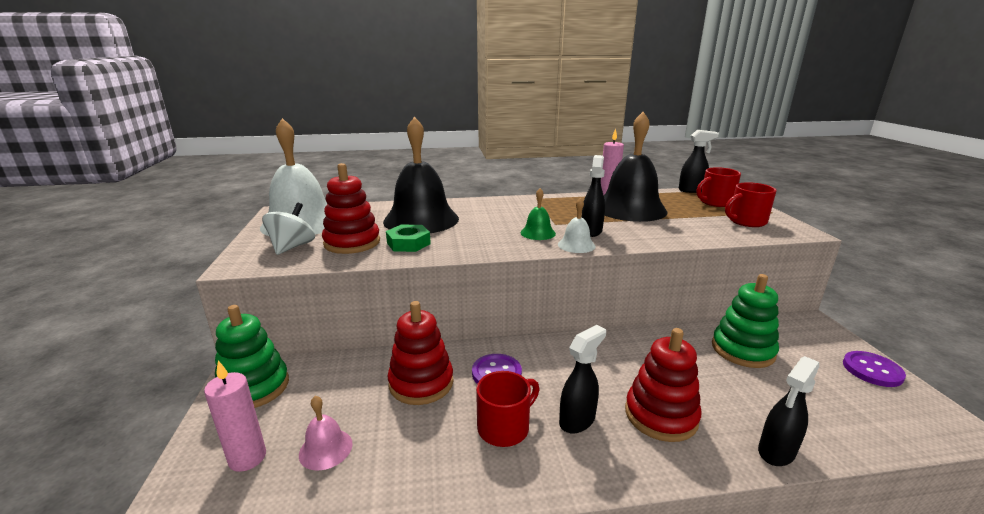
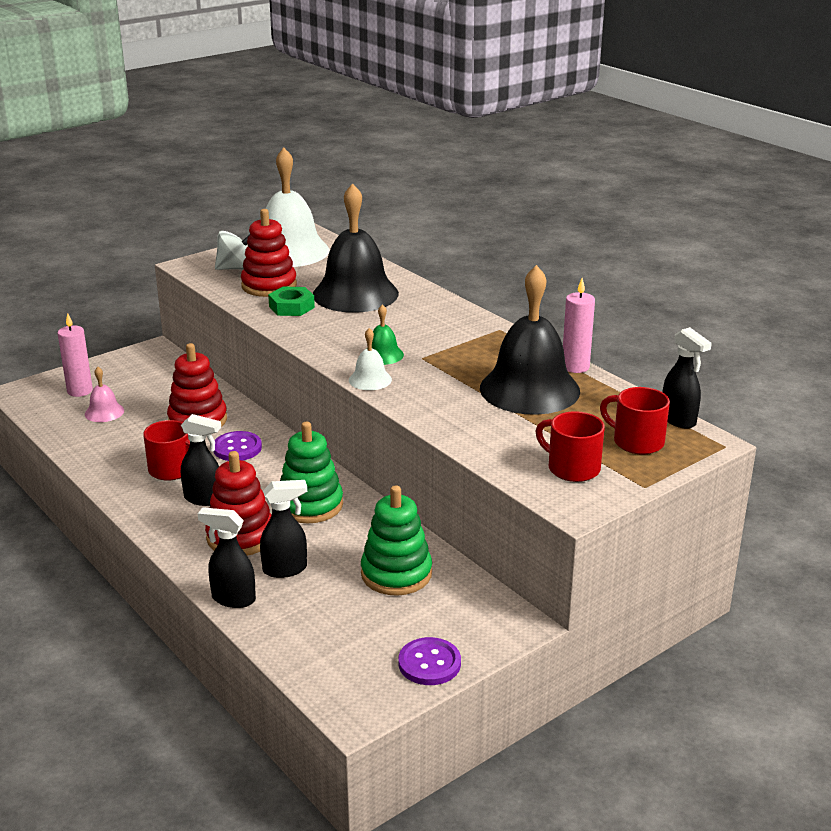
camera: 60 degrees right, 5 degrees up
(254, 387) = (142, 362): green stacking toy -> green stacking toy (310, 505)
(591, 231) = (420, 380): black spray bottle -> black spray bottle (285, 569)

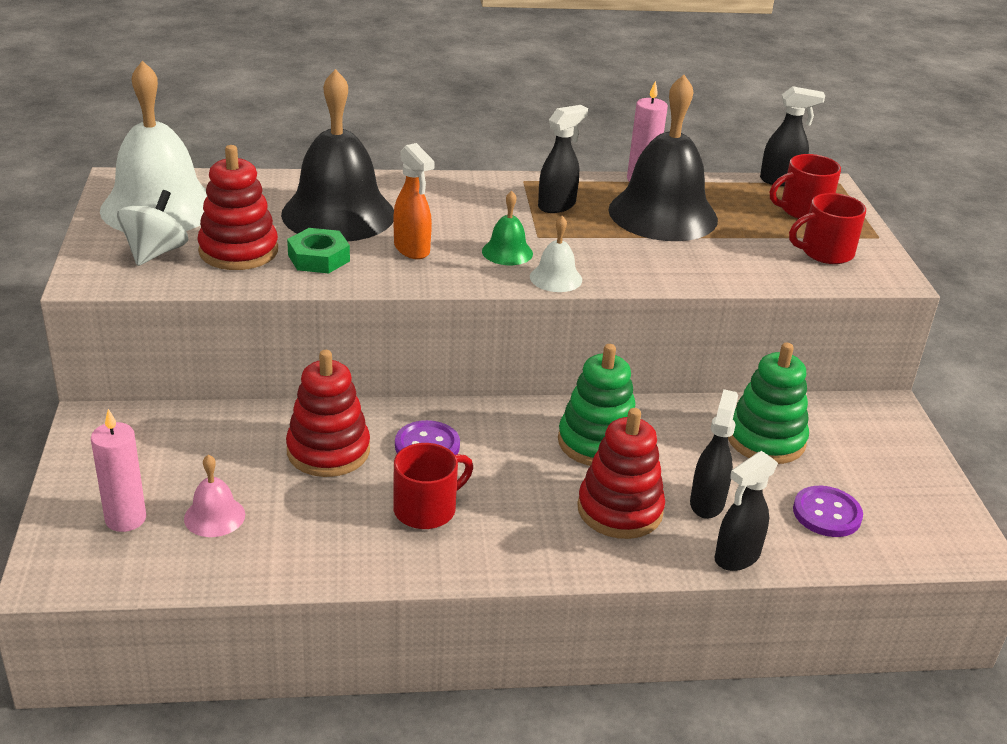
camera: 60 degrees left, 5 degrees up
(204, 499) = (516, 508): black spray bottle -> black spray bottle (557, 205)
(341, 327) = (412, 249): none -> orange spray bottle
(429, 663) = (920, 478): purple button -> purple button (827, 513)

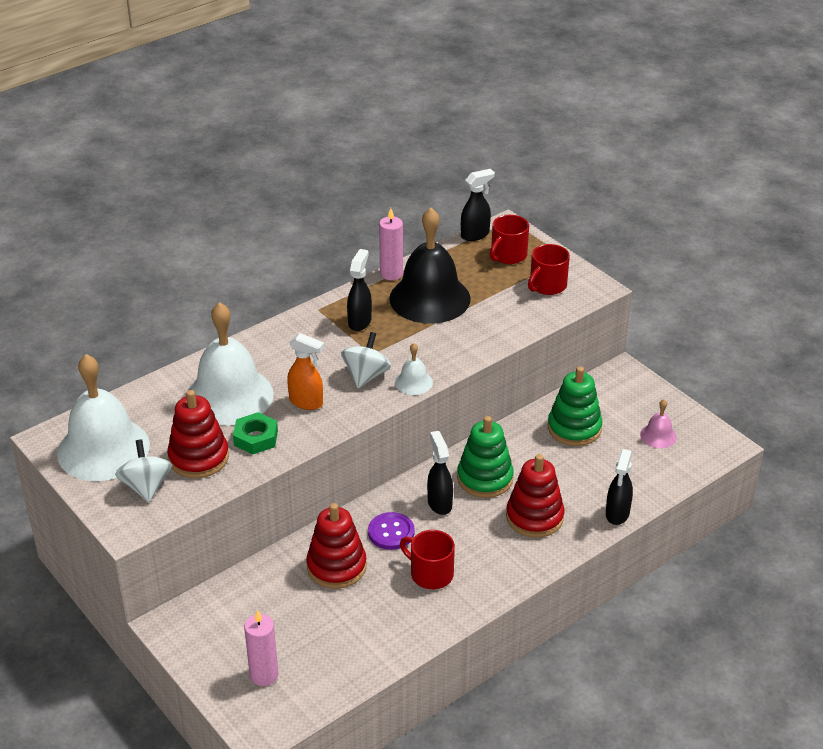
camera: 30 degrees left, 5 degrees up
(214, 516) = (314, 644): pink bell -> pink bell (658, 435)
(338, 214) = (229, 396): black bell -> white bell
(427, 509) = (430, 574): red mug -> red mug turned 75 degrees counterclockwise
(507, 252) = (366, 376): green bell -> white spinning top
(707, 502) = (576, 487): black spray bottle -> black spray bottle (439, 503)
(827, 513) = (641, 461): purple button -> none

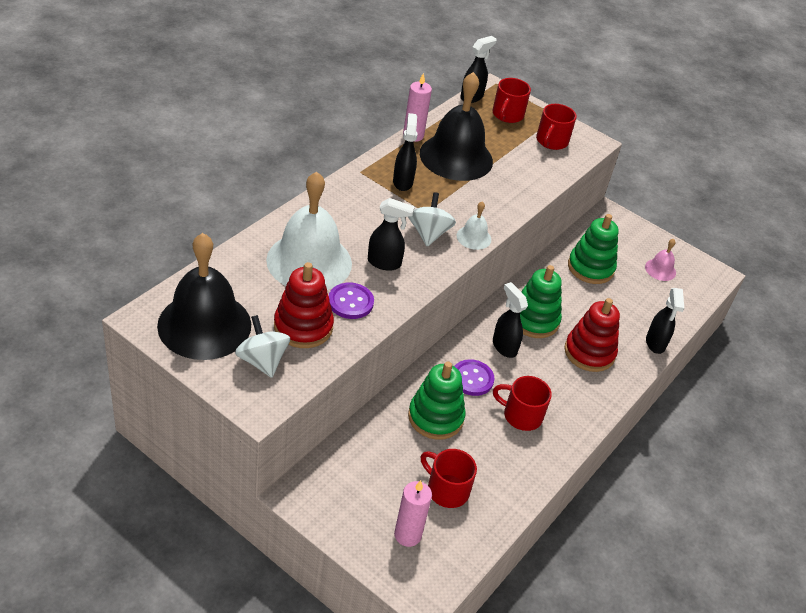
camera: 20 degrees left, 5 degrees up
(103, 449) = (204, 325): white bell -> black bell
(256, 438) = (350, 302): green nut -> purple button
(306, 402) = (384, 263): orange spray bottle -> black spray bottle
(321, 637) = (446, 490): none -> red mug
(336, 566) = (435, 417): red stacking toy -> green stacking toy

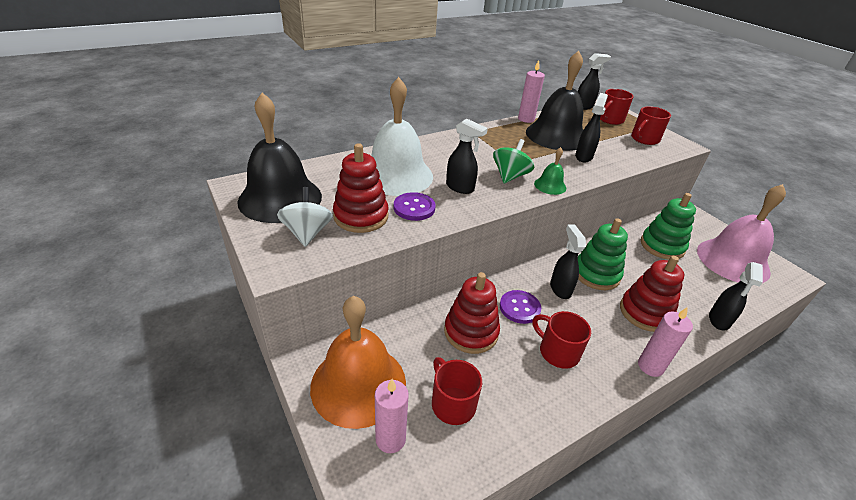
camera: 25 degrees right, 5 degrees down
(355, 497) = (358, 384): none -> orange bell
(403, 182) = (504, 142): black spray bottle -> black spray bottle (584, 156)
(429, 233) = (510, 176): white spinning top -> green spinning top
(435, 417) = (471, 332): green stacking toy -> red stacking toy
(473, 237) = (550, 185): white bell -> green bell
(604, 407) = (650, 366): none -> pink candle
(660, 269) = (732, 260): pink bell -> pink bell, size x2.29

